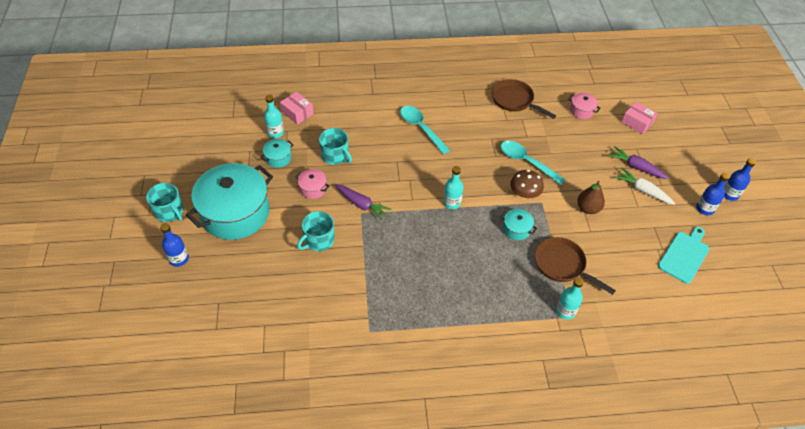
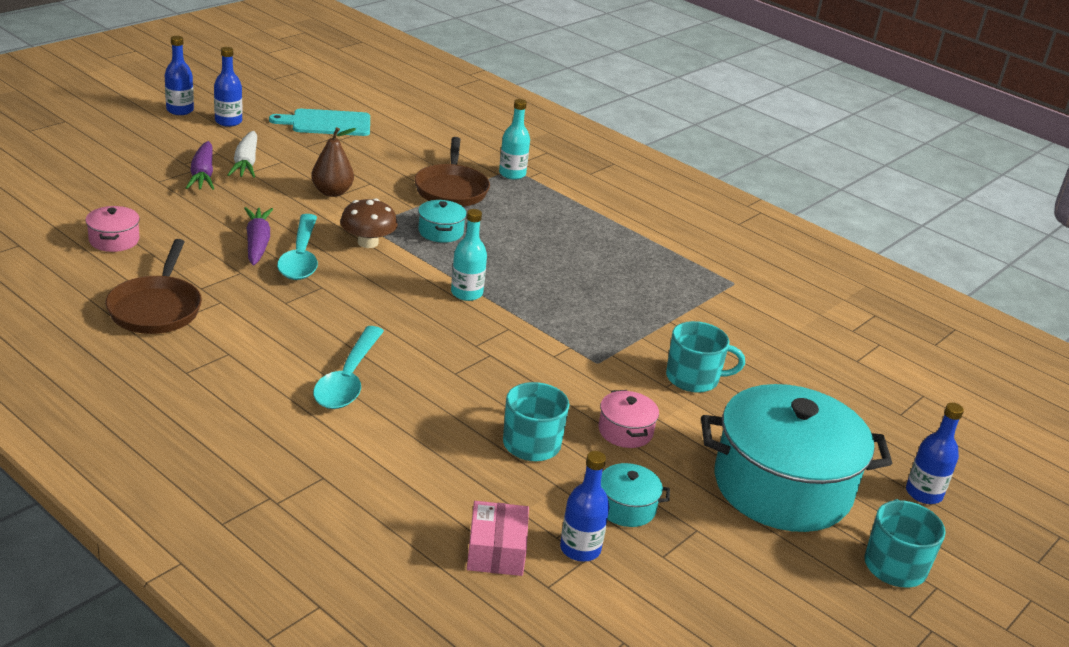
camera: 135 degrees left, 20 degrees down
(275, 133) = (580, 549): turquoise bottle -> blue bottle
(361, 204) = (583, 369): purple carrot -> purple carrot (257, 243)
(637, 122) = (93, 190): pink box -> none

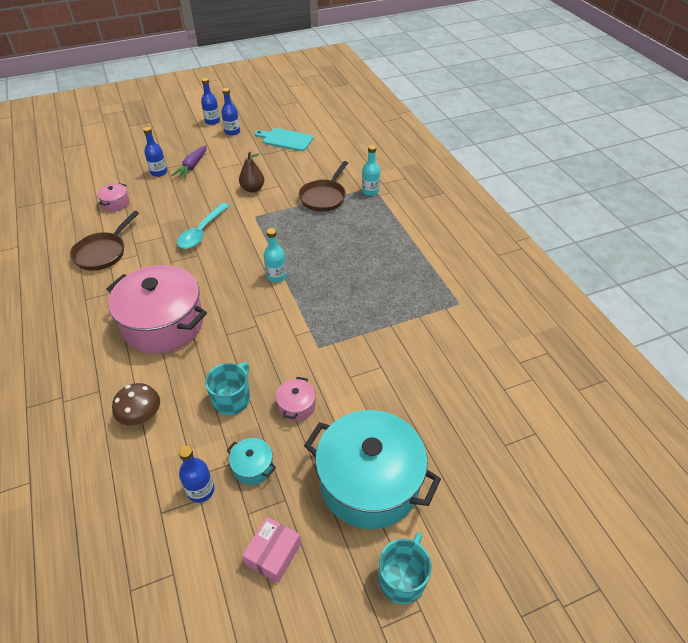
camera: 30 degrees right, 15 degrees up
(246, 163) = (221, 161): white carrot -> none
(257, 243) = (186, 218): purple carrot -> none
(348, 379) = (163, 324): turquoise spoon -> pink pot
(368, 242) = (246, 228): brown mushroom -> brown mushroom (141, 415)
(440, 232) = (294, 227): turquoise pot -> none
(496, 551) = (151, 475): pink box -> pink box (273, 554)
(693, 378) = (373, 375): turquoise mug -> none
(923, 493) = (472, 521): blue bottle -> blue bottle (159, 172)

